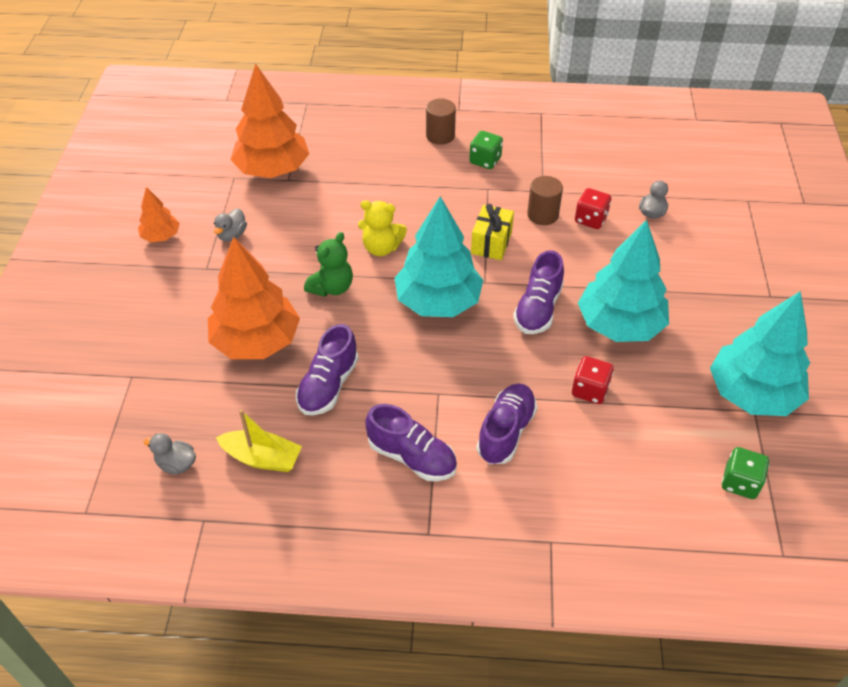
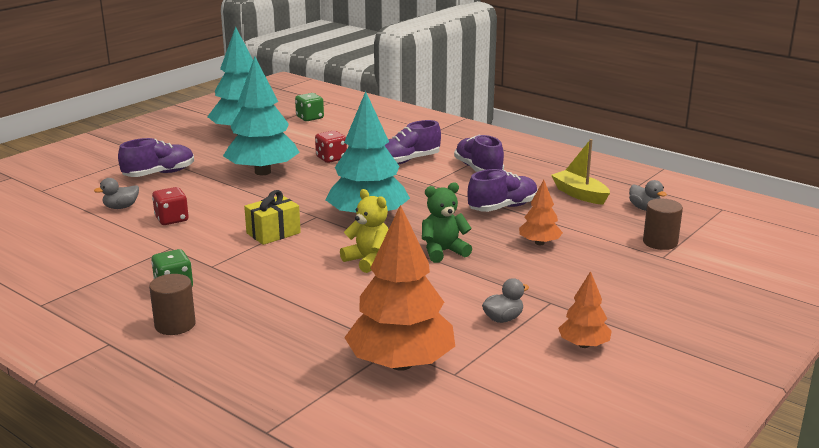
camera: 145 degrees left, 25 degrees down
(256, 341) = (539, 243): orange tree -> orange tree, size x0.50
(538, 309) = (302, 193): purple shoe -> purple shoe (159, 174)
(542, 215) = (201, 234): brown cylinder -> brown cylinder (660, 242)

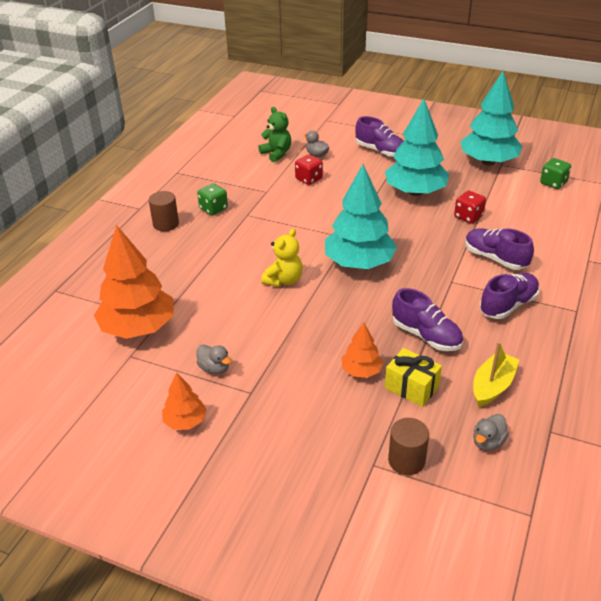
camera: 75 degrees right, 15 degrees up
(273, 233) = (309, 226): yellow gift -> yellow gift (411, 387)
(443, 252) = (316, 316): green teddy bear -> green teddy bear (276, 154)

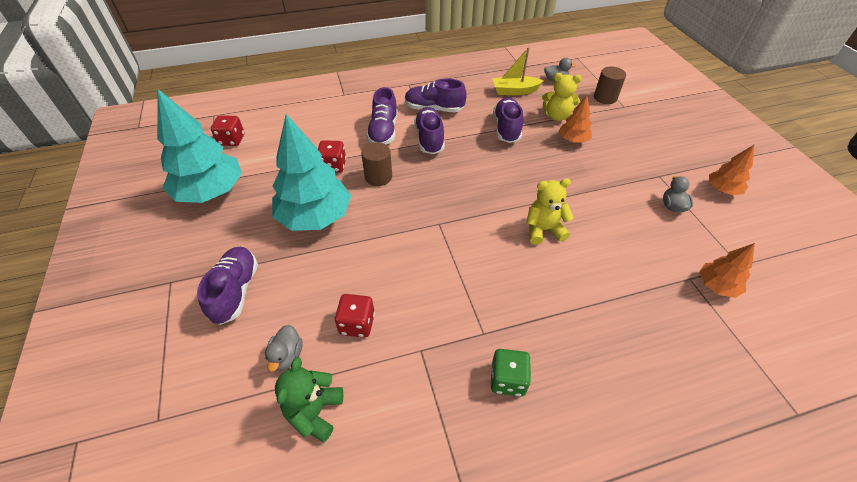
camera: 130 degrees left, 10 degrees up
(138, 327) = (716, 286): orange tree -> orange tree, size x0.50
(166, 224) = (587, 409): brown cylinder -> brown cylinder (378, 177)
(359, 263) = (468, 197): turquoise tree -> none
(411, 387) = (557, 116): yellow gift -> yellow teddy bear
(457, 279) = (429, 139): none -> purple shoe
(553, 183) = (232, 140): green dice -> red dice

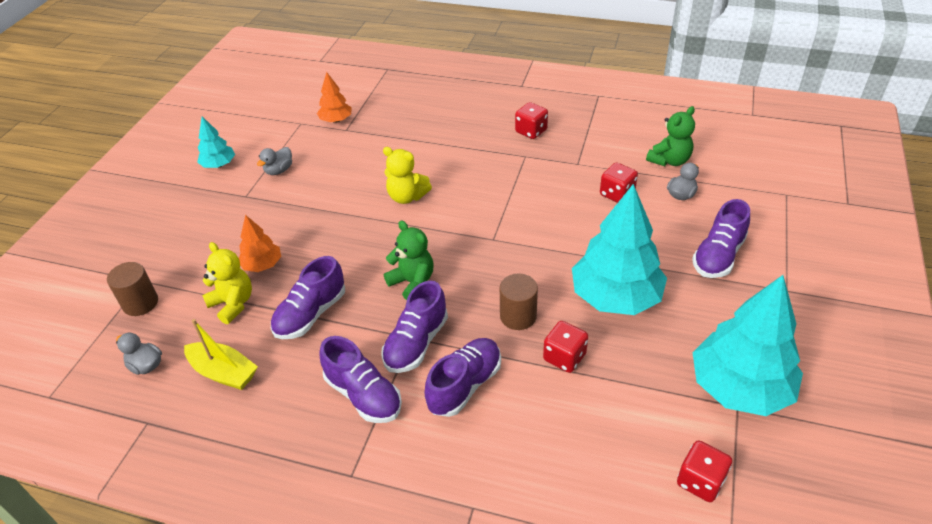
camera: 145 degrees left, 5 degrees down
(466, 169) = (412, 282): none -> green teddy bear
(507, 380) = (531, 131): green dice -> red dice
(722, 190) = (219, 165): orange tree -> turquoise tree

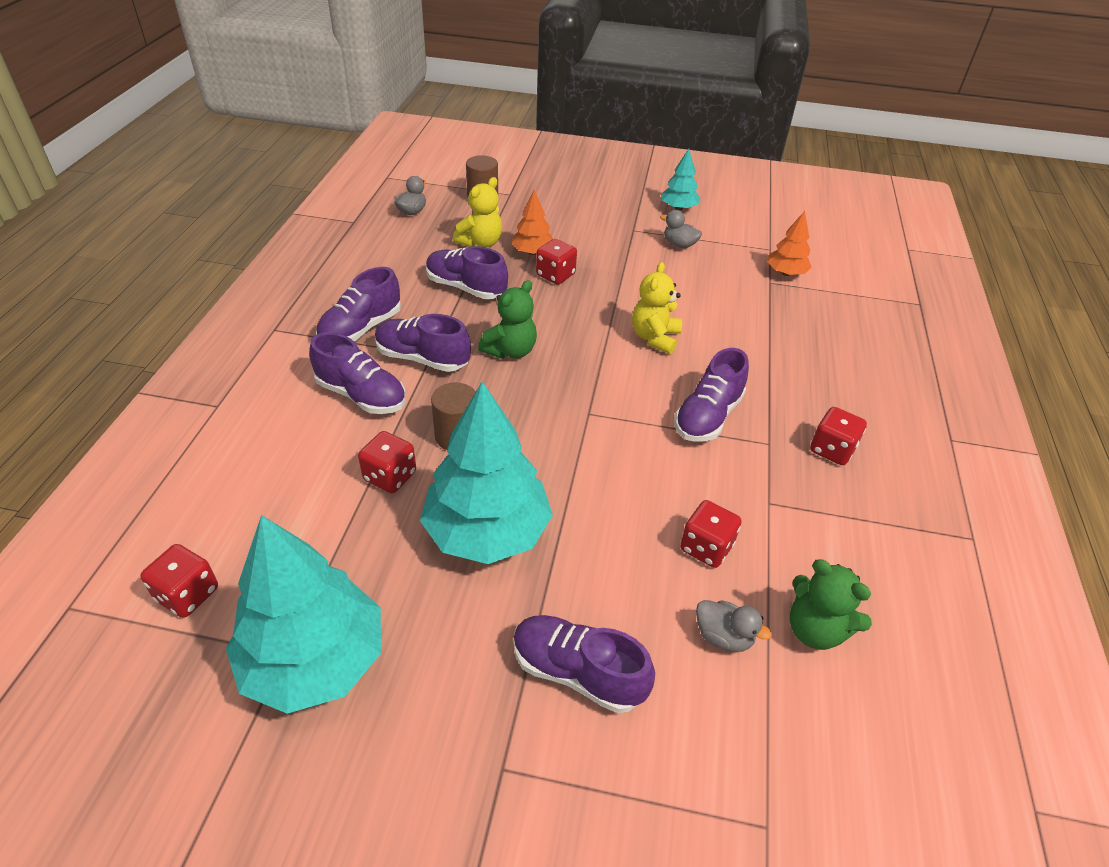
camera: 80 degrees right, 0 degrees up
(224, 372) = (399, 249): yellow boat -> none
(305, 250) = (555, 275): none -> red dice
(499, 179) = (708, 416): none -> purple shoe

